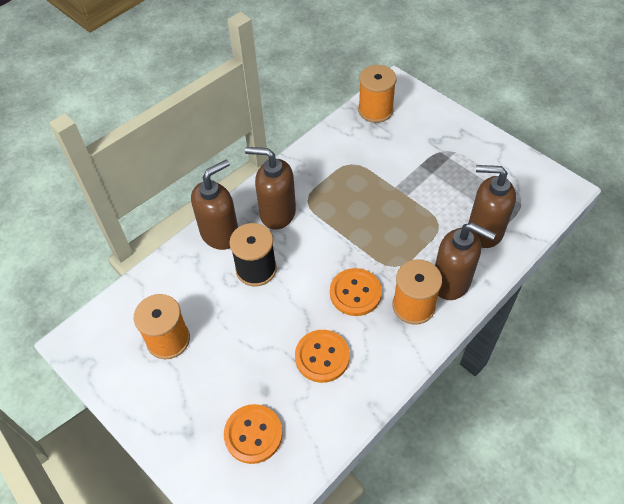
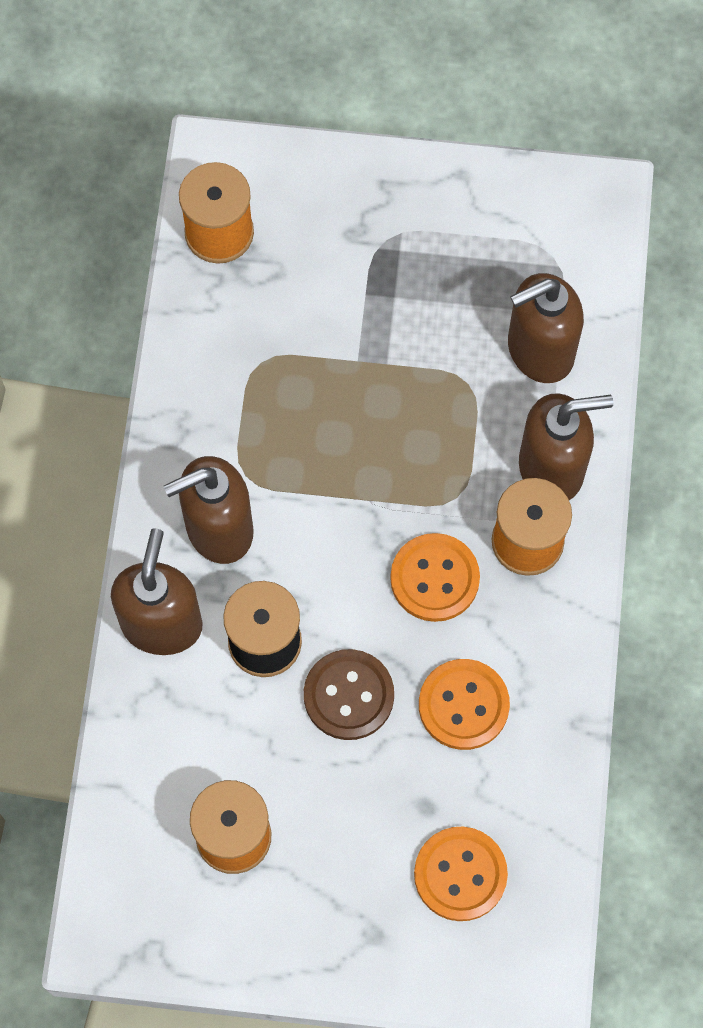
camera: 40 degrees left, 15 degrees up
(272, 316) = (348, 695): none -> brown button

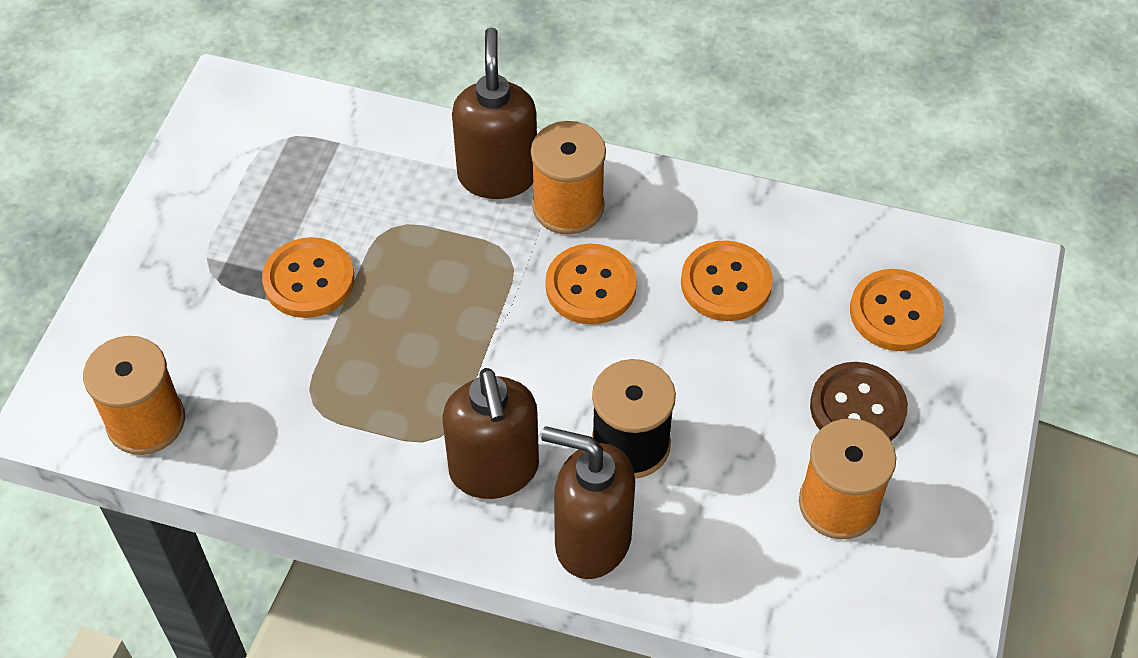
camera: 80 degrees left, 15 degrees down
(348, 695) = (701, 378): brown button -> brown button (857, 408)
(392, 326) = (309, 280): none -> orange button
(539, 351) = (373, 165): brown soap dispenser -> none

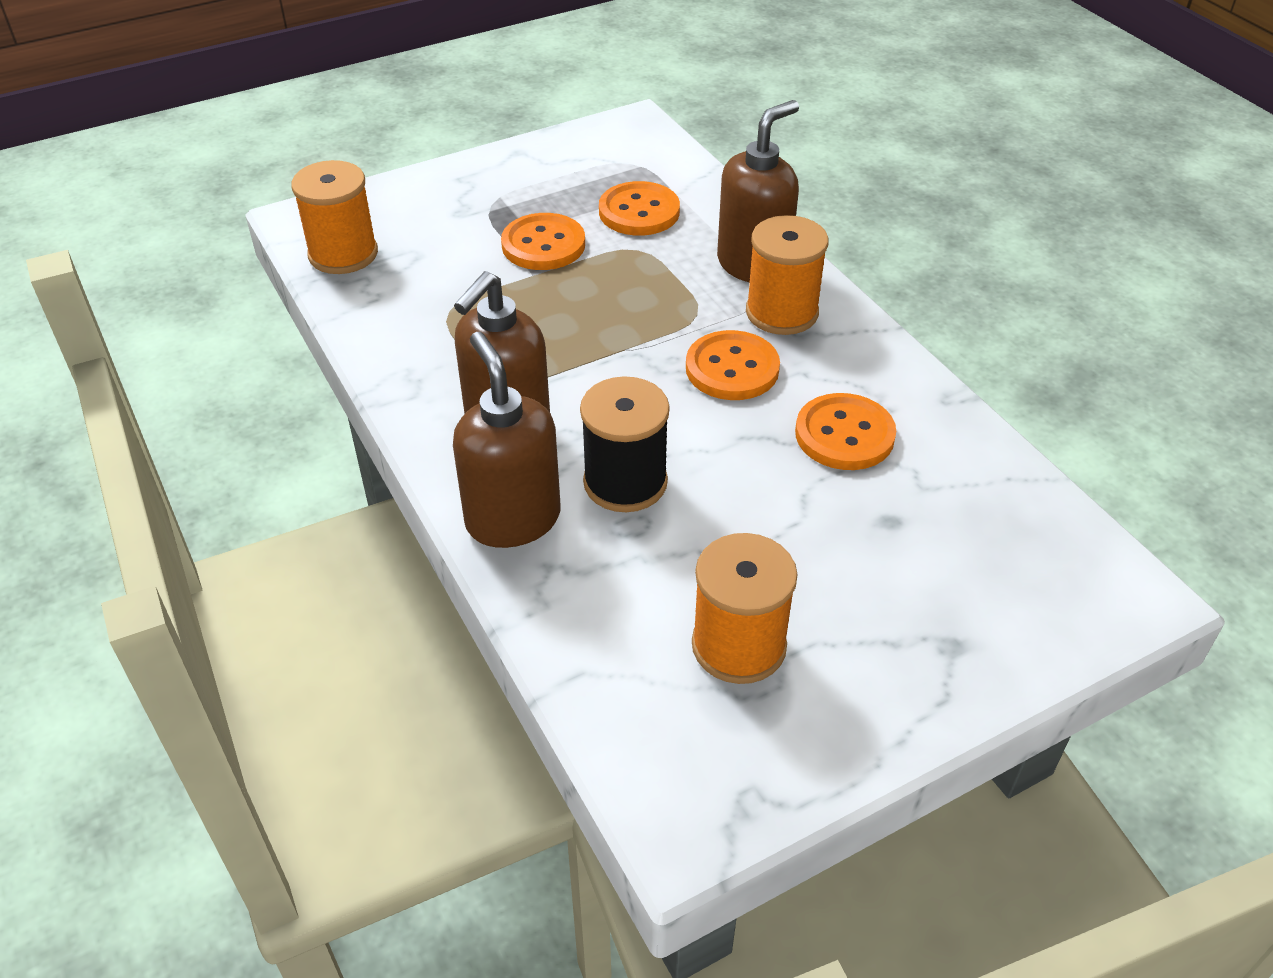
camera: 45 degrees right, 10 degrees down
(857, 408) = (847, 593): brown button -> none
(895, 312) = (974, 552): orange button -> orange button (639, 212)

